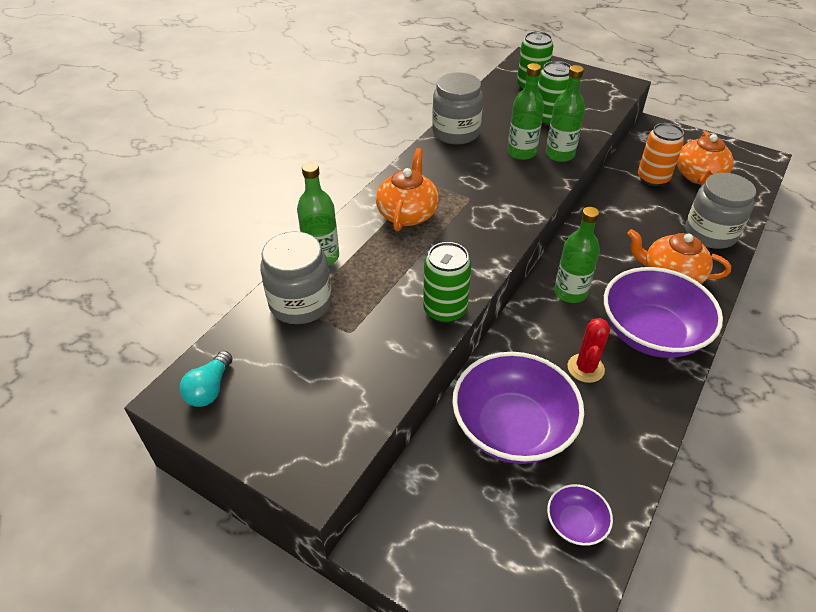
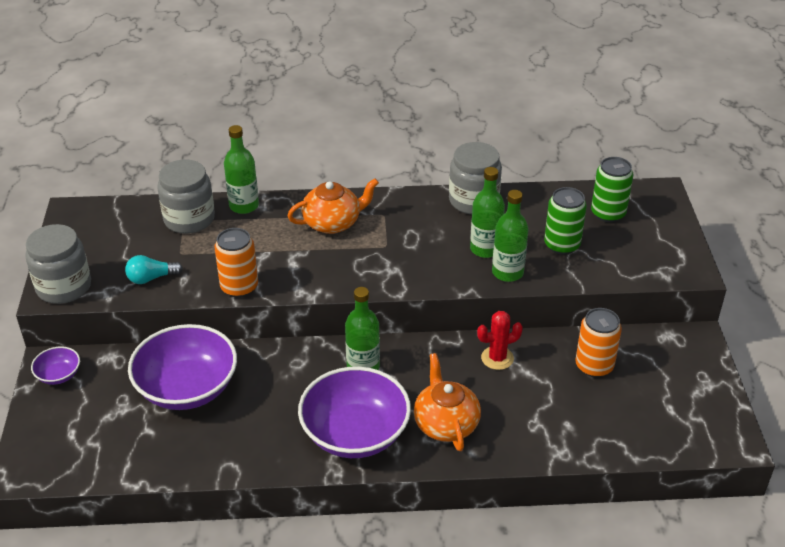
camera: 55 degrees right, 5 degrees down
(210, 389) = (86, 220): turquoise light bulb -> turquoise light bulb (151, 278)
(445, 310) = (239, 287): green can -> orange can
(575, 523) = (124, 451): purple bowl -> purple bowl (59, 375)
(585, 368) = (280, 406): red cactus -> red cactus (497, 358)
(699, 176) = (636, 399): orange teapot -> none
(710, 233) = (541, 434): grey jar -> grey jar (64, 287)

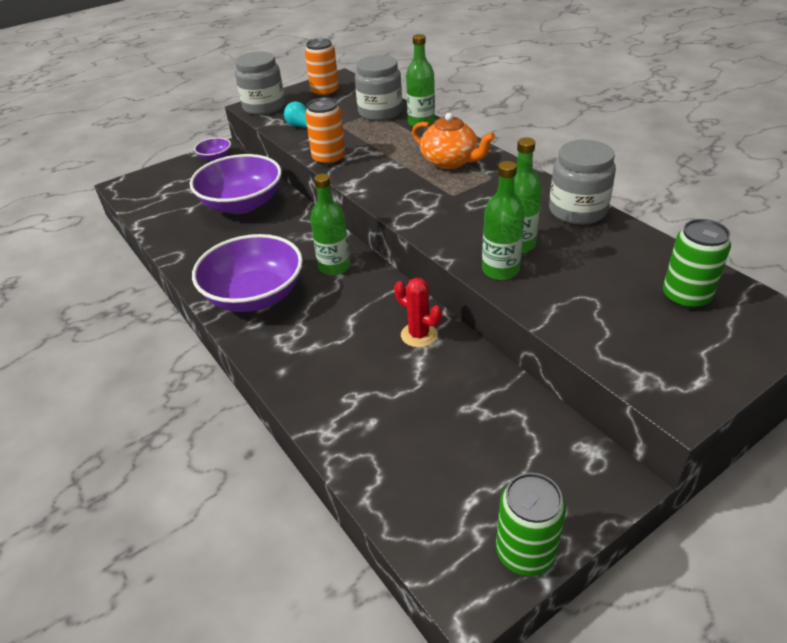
camera: 60 degrees right, 0 degrees up
(446, 424) = (305, 340): orange teapot -> none
(562, 245) = (587, 286): green can -> green can (525, 552)
(594, 366) = (476, 407): orange can -> orange can (325, 92)

